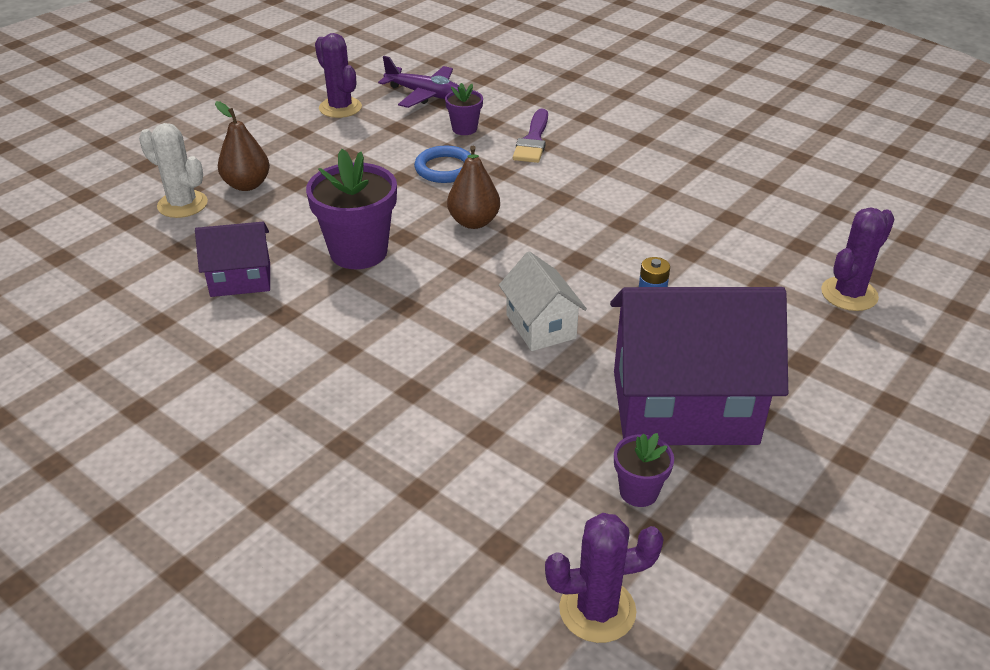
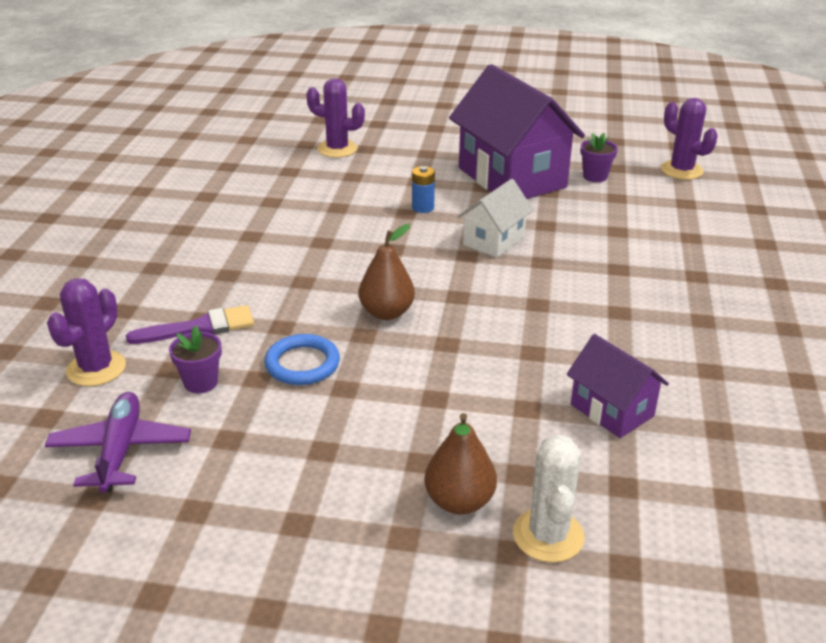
camera: 120 degrees left, 5 degrees down
(340, 108) = (203, 517): purple cactus -> purple cactus (96, 368)
(358, 252) = (496, 358): purple flower pot -> none

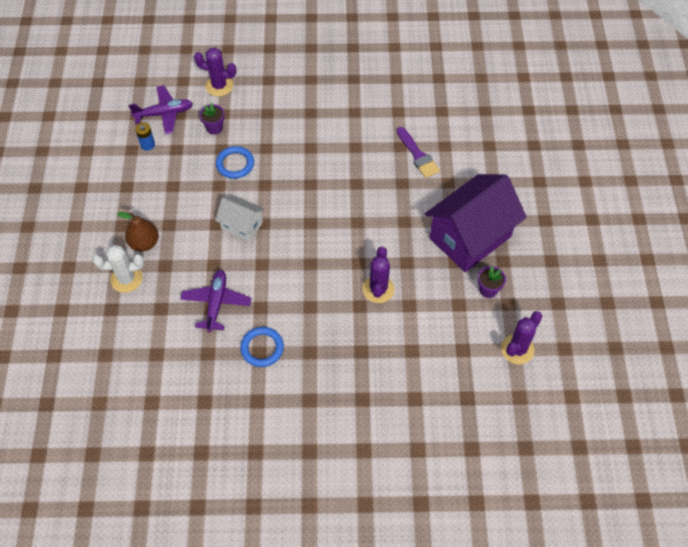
camera: 80 degrees right, 25 degrees up
(200, 327) = (259, 115): purple brush -> purple brush (418, 155)
(337, 149) = (482, 129): purple cactus -> purple cactus (378, 289)
(387, 313) = (287, 191): brown pear -> none
(423, 207) = (411, 191): blue battery -> blue battery (147, 145)
(493, 241) = (378, 234): white house -> white house (242, 226)
(612, 410) = (216, 303): purple house -> purple plane
(701, 366) = (262, 348): none -> blue ring

